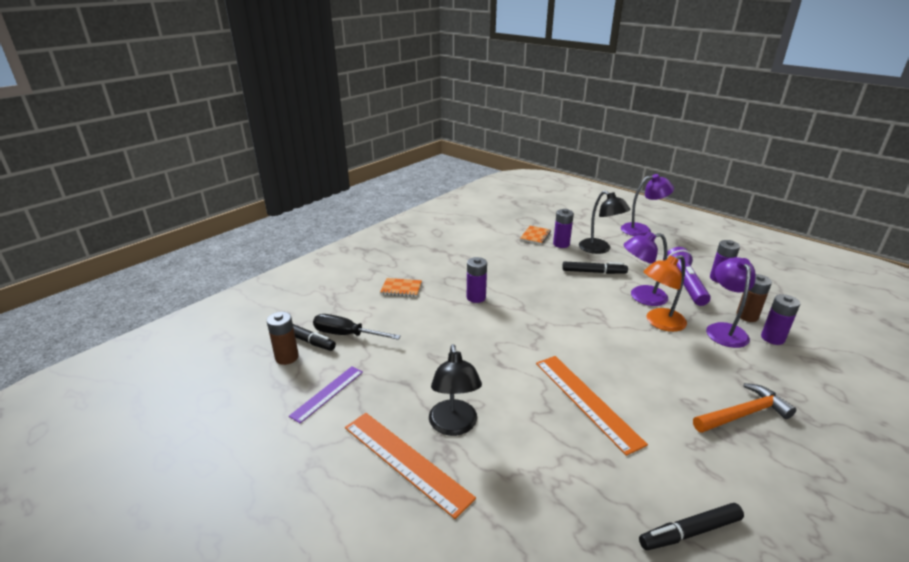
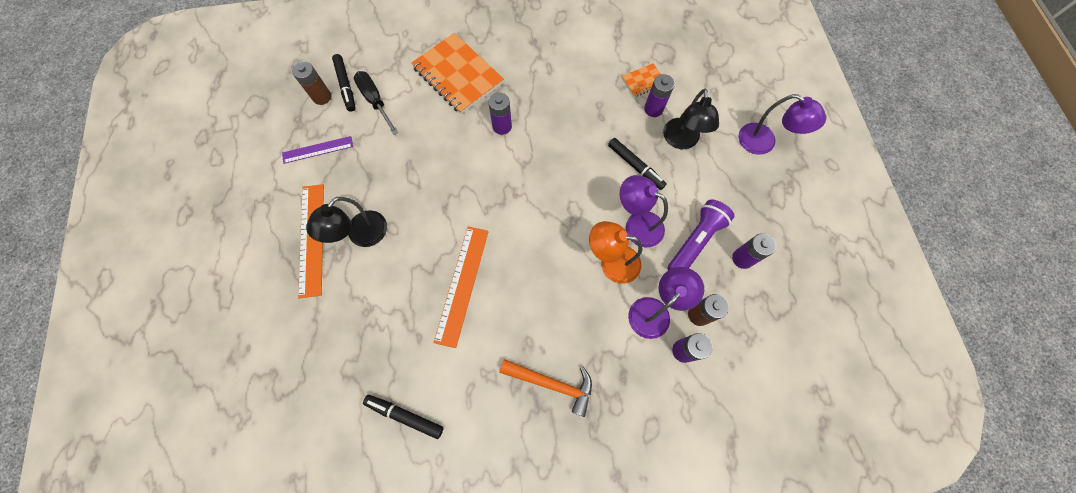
camera: 40 degrees right, 40 degrees up
(401, 288) = (458, 75): orange notebook -> orange notebook, size x2.13

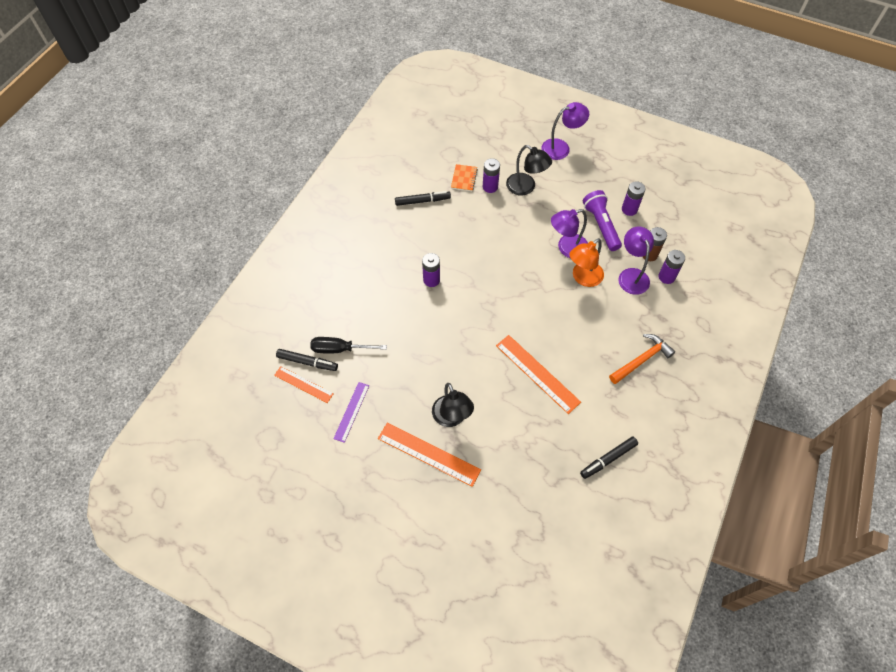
camera: 55 degrees left, 10 degrees down
(322, 97) = (303, 384): brown battery -> orange ruler
(458, 75) = (364, 283): orange notebook -> none
(635, 166) = (524, 223): black marker -> black marker (422, 201)

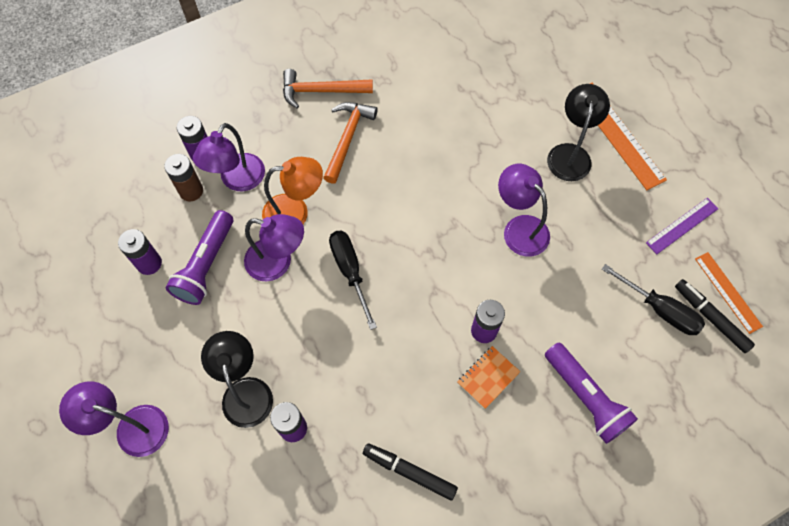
camera: 145 degrees left, 5 degrees up
(357, 279) = (585, 397): none -> purple flashlight
(451, 347) = (519, 228): none -> purple lamp
(464, 178) = (318, 471): orange notebook -> orange notebook (488, 377)
(525, 266) = (350, 271): none -> black screwdriver
(537, 373) = (442, 142): orange ruler -> none
(596, 339) = (347, 138): none -> orange hammer
(608, 459) = (440, 32): black marker -> none

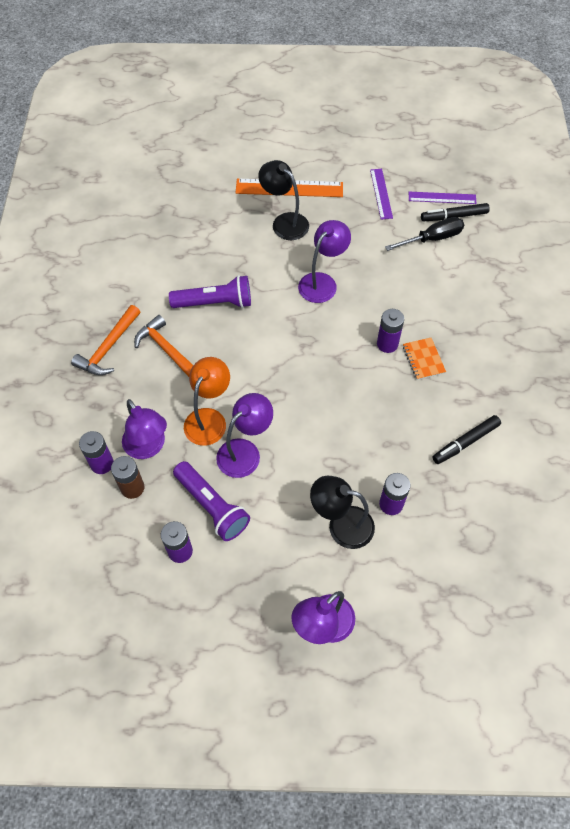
camera: 60 degrees left, 5 degrees down
(350, 271) = (286, 405): black screwdriver -> none
(519, 228) = (322, 282): purple lamp -> purple lamp turned 135 degrees clockwise
(585, 397) = (469, 311): purple flashlight -> purple flashlight (215, 303)
(728, 292) = (442, 198): orange ruler -> purple ruler

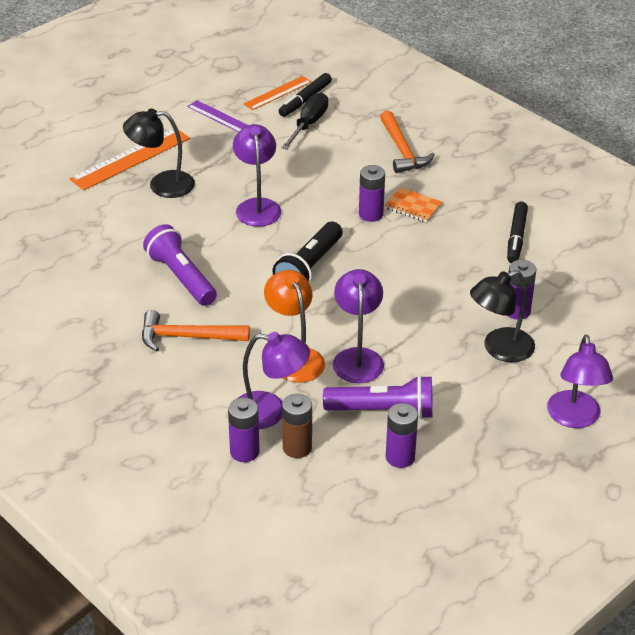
camera: 45 degrees left, 20 degrees down
(108, 348) = (126, 371): orange hammer -> orange hammer (402, 150)
(215, 303) = (181, 277): purple flashlight -> purple flashlight turned 75 degrees counterclockwise
(298, 356) = (309, 268): none -> black flashlight
(442, 198) = (277, 93): purple ruler -> orange ruler

